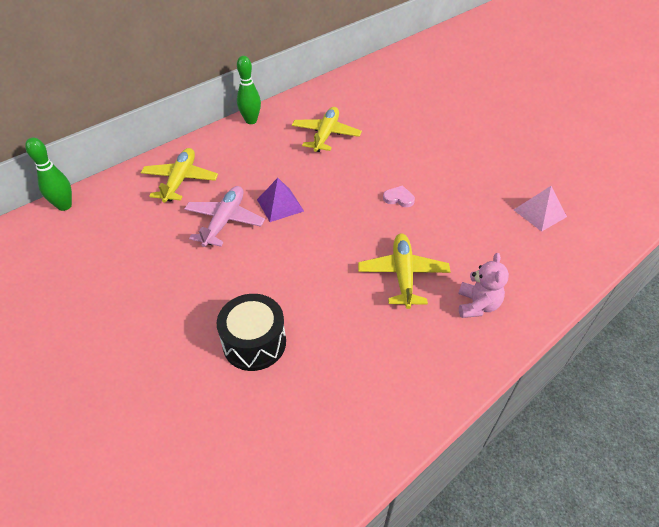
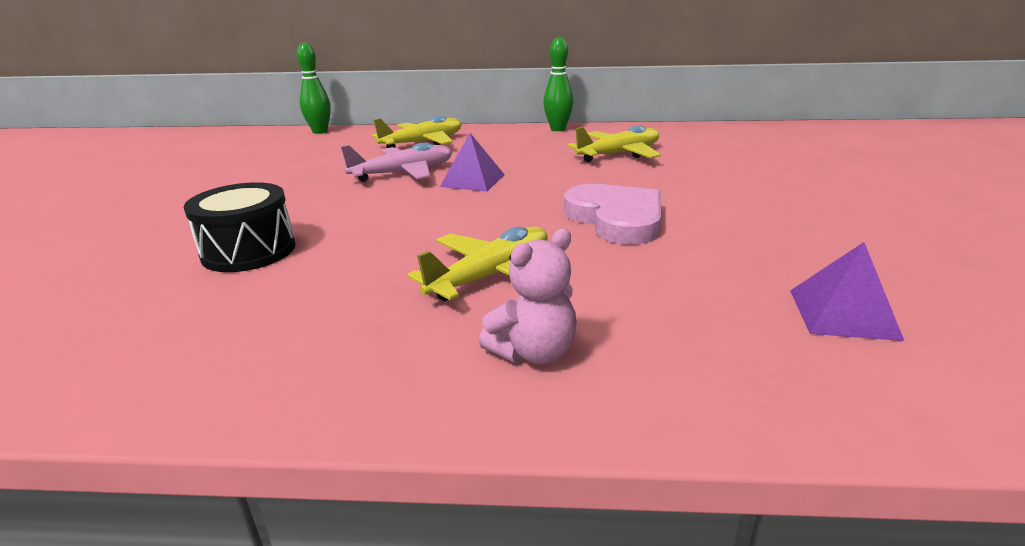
camera: 45 degrees right, 20 degrees down
(399, 198) = (616, 219): pink heart -> pink heart, size x2.22
(540, 213) = (843, 314): pink pyramid -> purple pyramid

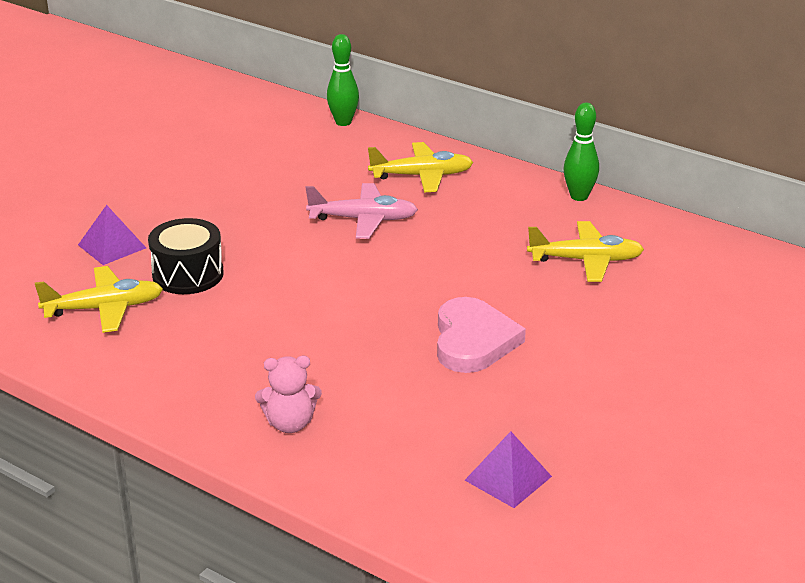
camera: 30 degrees right, 5 degrees up
(472, 180) = (411, 251): purple pyramid -> purple pyramid (111, 246)
(492, 276) = (323, 359): yellow plane -> yellow plane (104, 309)

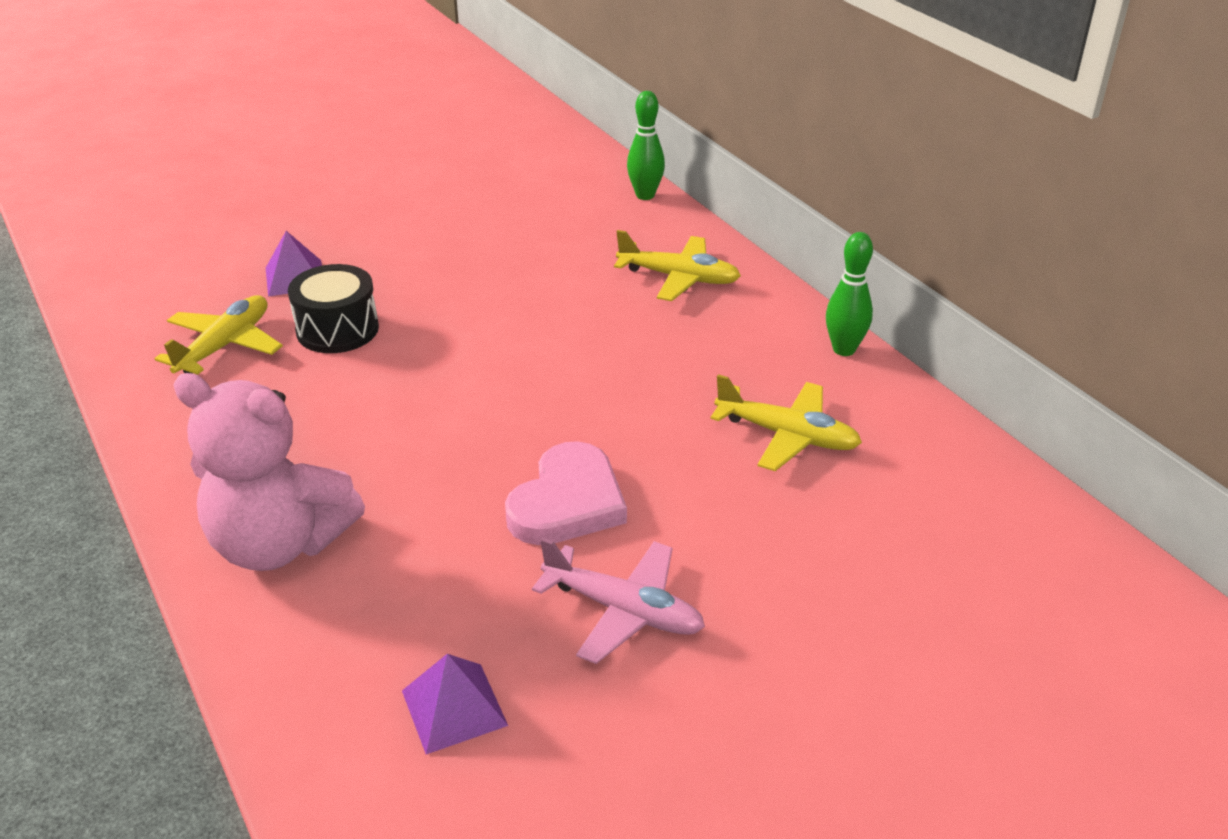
camera: 25 degrees right, 5 degrees up
(104, 309) = (225, 345): yellow plane -> yellow plane turned 75 degrees counterclockwise
(290, 424) = (279, 543): pink teddy bear -> pink teddy bear, size x1.97
(363, 220) = (571, 314): pink plane -> pink plane (623, 611)

